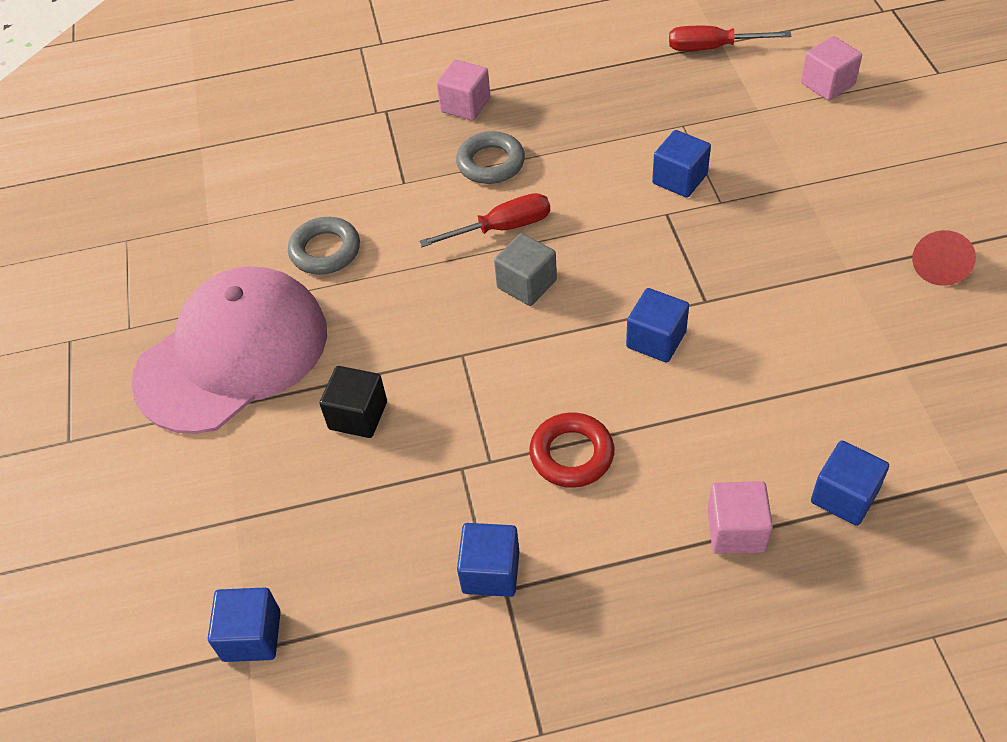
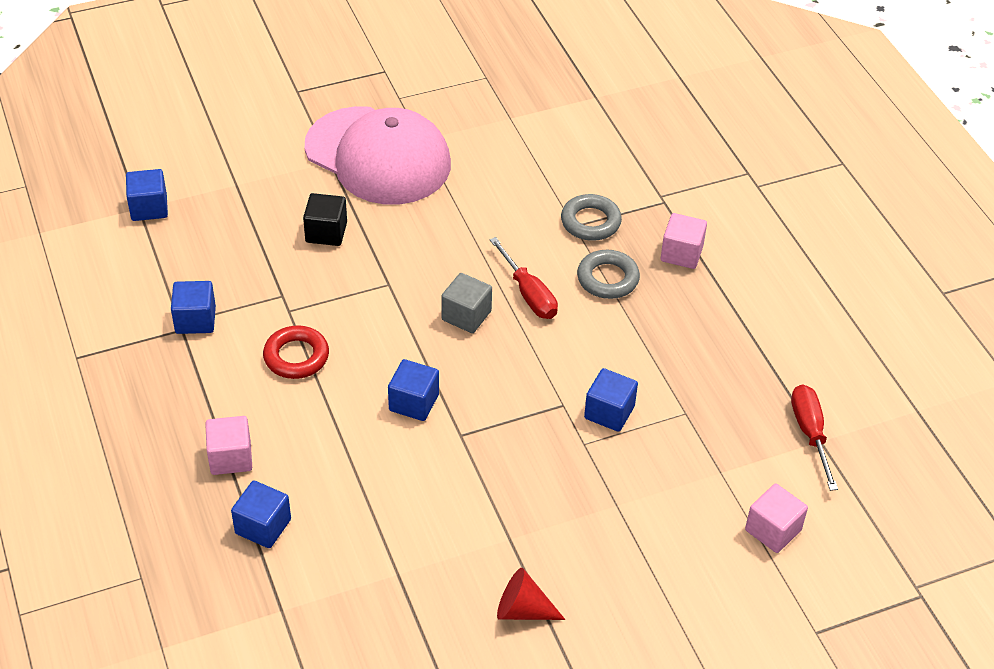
camera: 75 degrees right, 5 degrees down
(325, 251) = (488, 189): grey ring -> grey ring (590, 222)

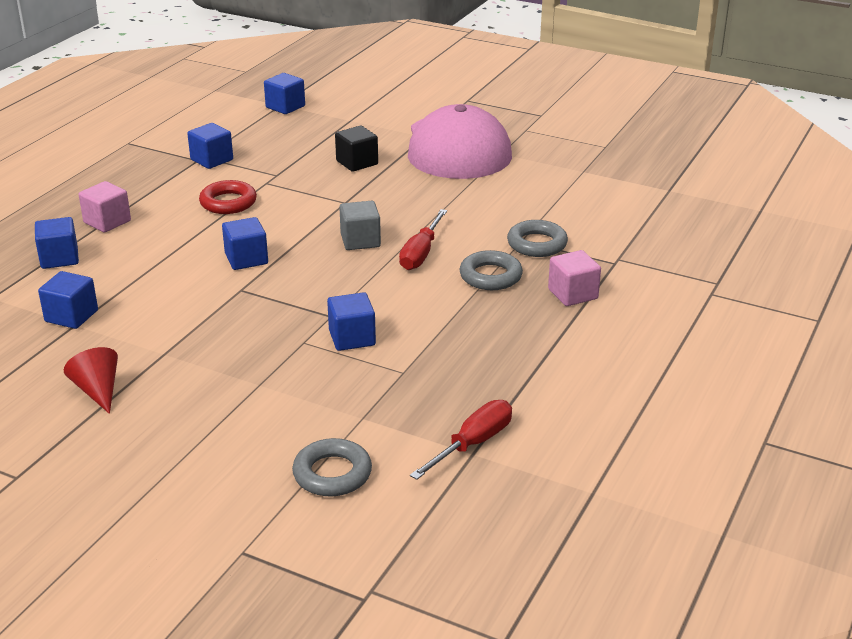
camera: 50 degrees right, 15 degrees down
(381, 569) = (71, 316): none -> blue cube
(773, 530) = (332, 474): pink cube -> grey ring

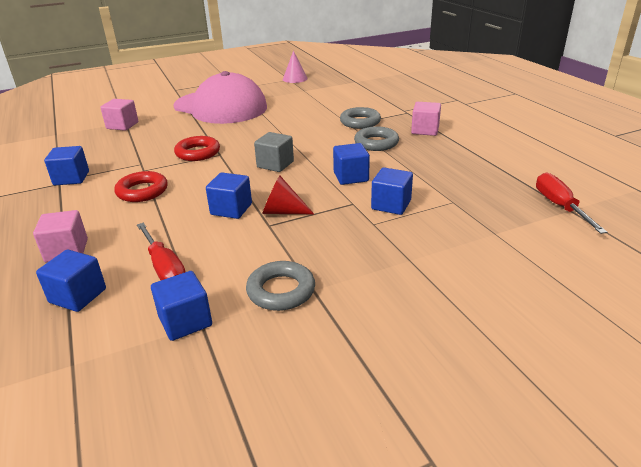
camera: 50 degrees left, 0 degrees up
(98, 390) = (330, 347): red cone -> red cone (282, 211)
(285, 107) = (62, 133): blue cube -> blue cube (351, 177)
(332, 474) = (559, 268): grey ring -> grey ring (281, 291)
(333, 190) = (198, 153): none -> red ring
(340, 123) = (122, 125): none -> pink cube
(357, 163) = (180, 136): black cube -> none
(421, 253) = (321, 152): red screwdriver -> red screwdriver (165, 268)
(612, 149) = (295, 79): none -> pink cone

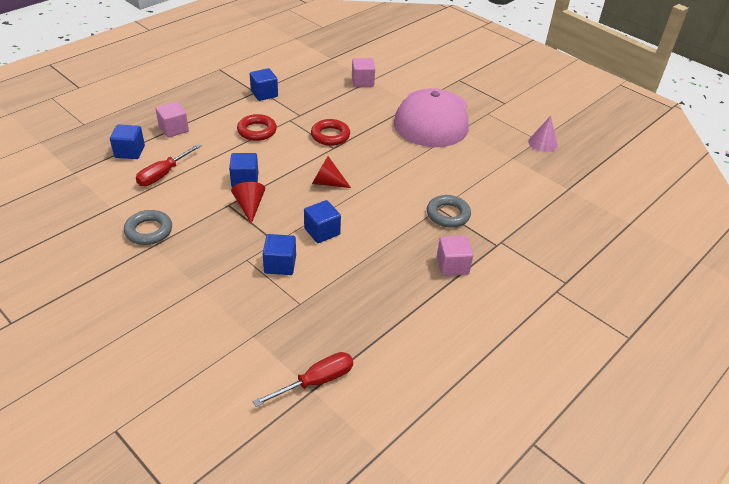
camera: 65 degrees right, 10 degrees up
(185, 321) = (112, 200): blue cube -> none
(275, 164) = (327, 183): grey cube -> red cone
(376, 143) = (401, 235): grey ring -> none

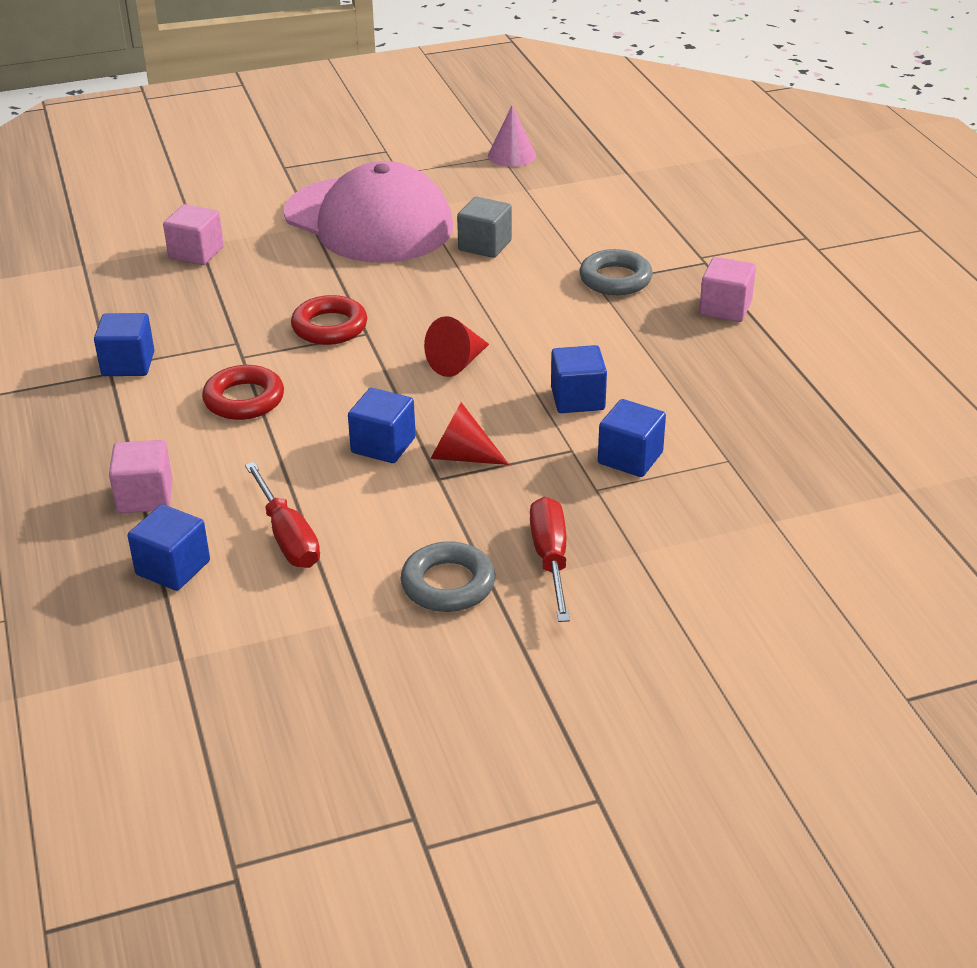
camera: 60 degrees left, 5 degrees down
(316, 381) = (890, 482): red screwdriver -> red screwdriver (550, 559)
(442, 160) = (485, 245): none -> grey cube

